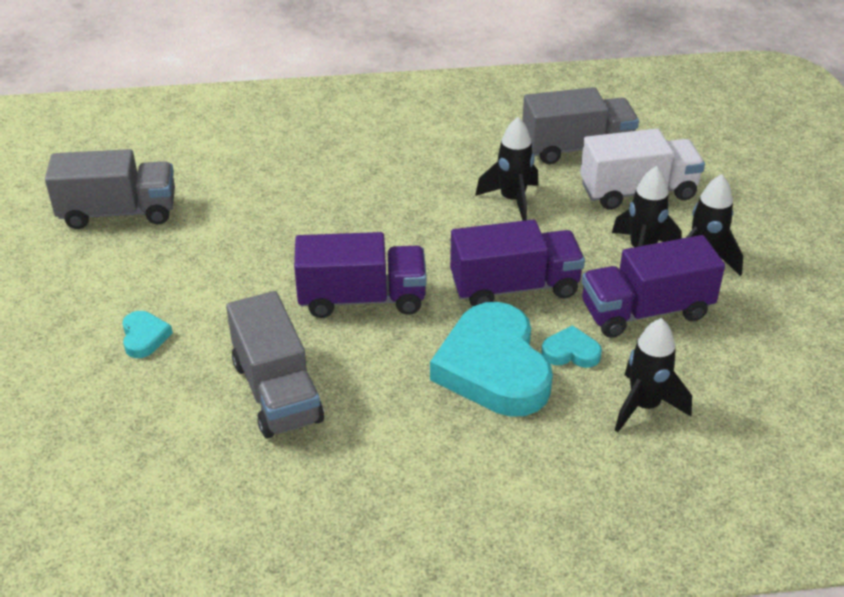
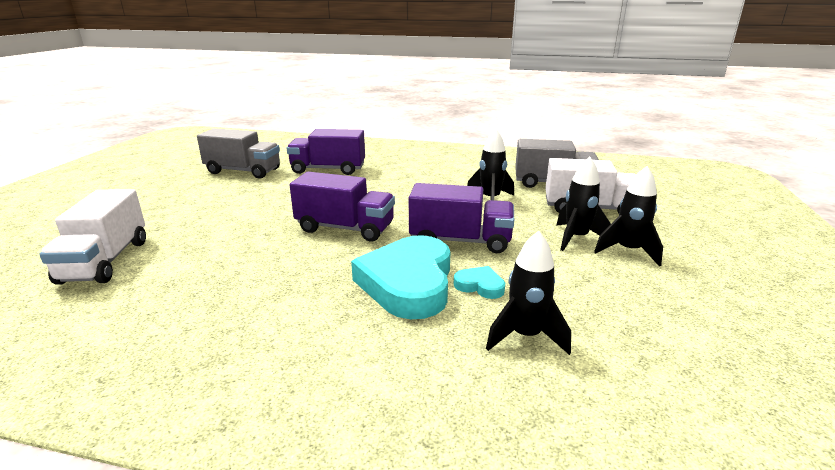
camera: 20 degrees right, 15 degrees down
(102, 430) = (105, 261): none -> white truck
(144, 337) = (190, 222): turquoise heart -> none
(276, 391) = (237, 264): grey truck -> none
(645, 311) = (561, 273): purple truck -> purple truck (328, 169)

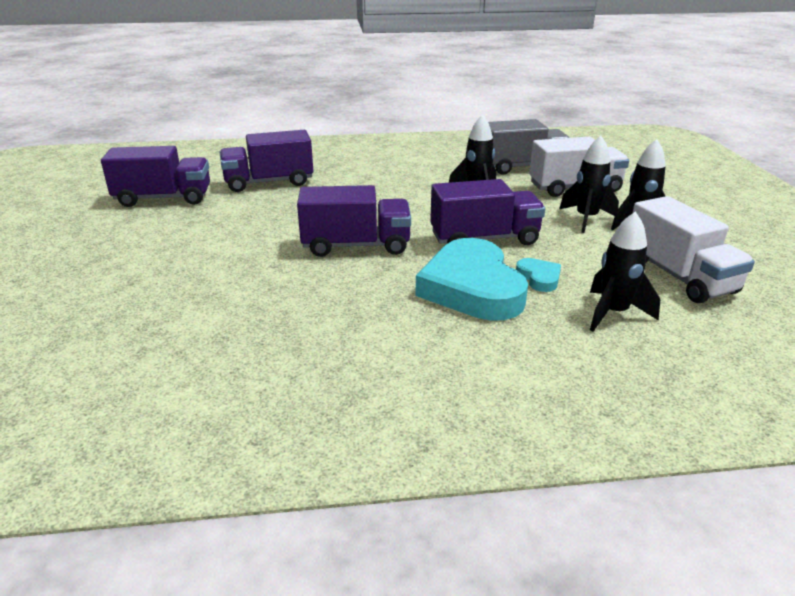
camera: 20 degrees left, 5 degrees up
(105, 261) = (109, 330): white truck -> white truck (678, 276)
(243, 171) = (164, 198): grey truck -> purple truck
(480, 286) = (539, 278): turquoise heart -> turquoise heart turned 60 degrees clockwise

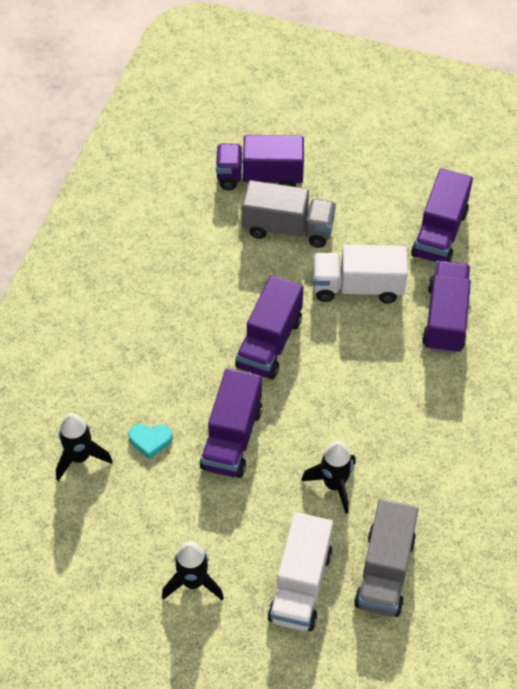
camera: 115 degrees right, 25 degrees up
(90, 307) = (260, 177): none -> purple truck
(182, 269) = (288, 228): none -> grey truck
(472, 288) = (162, 390): turquoise heart -> none
(586, 219) = (226, 544): black rocket -> none
(678, 276) = (95, 540): white truck -> white truck (357, 287)

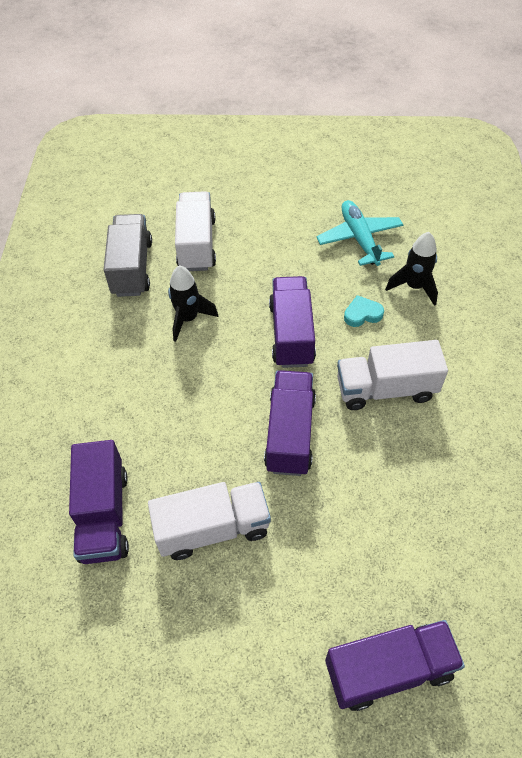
camera: 165 degrees right, 0 degrees up
(106, 538) = (359, 239): none -> turquoise plane
(166, 359) = (386, 389): none -> white truck
(193, 582) = (279, 227): black rocket -> none
(288, 228) = (320, 591): grey truck -> none
(439, 233) = (124, 642): purple truck -> none

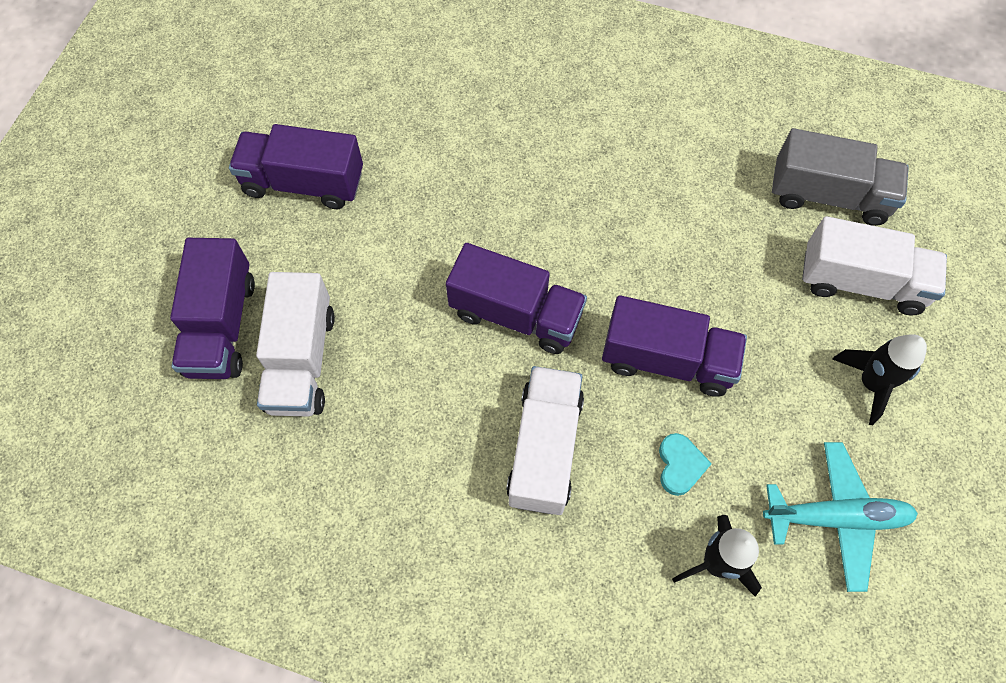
camera: 105 degrees right, 10 degrees up
(104, 515) = (478, 117): purple truck -> purple truck (303, 183)
(188, 319) = (723, 243): black rocket -> black rocket (870, 383)
(213, 528) = (427, 208): white truck -> white truck (301, 360)

